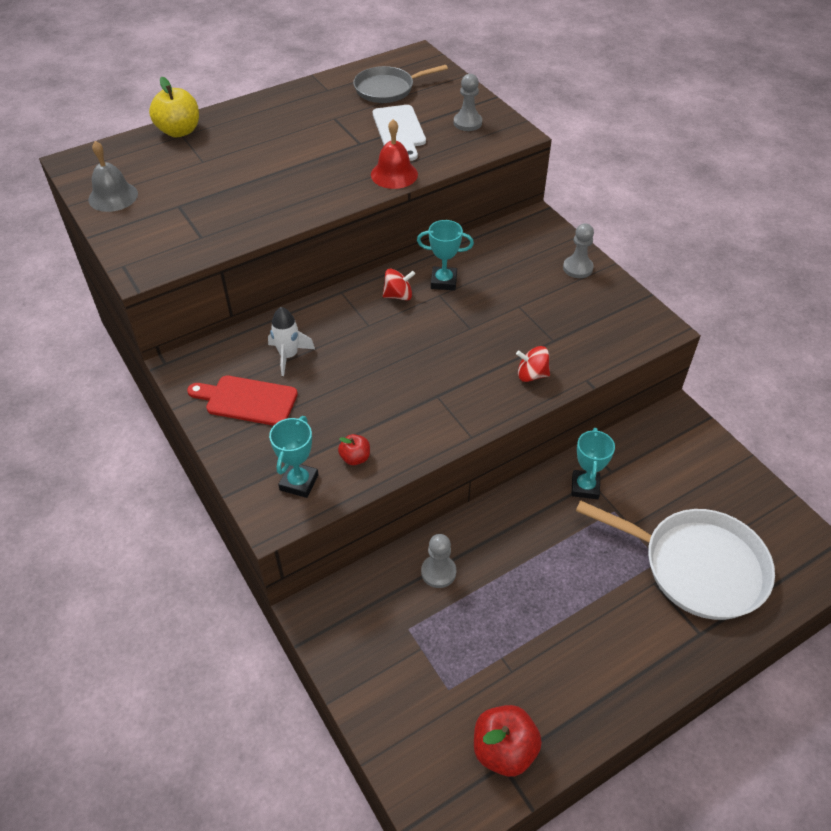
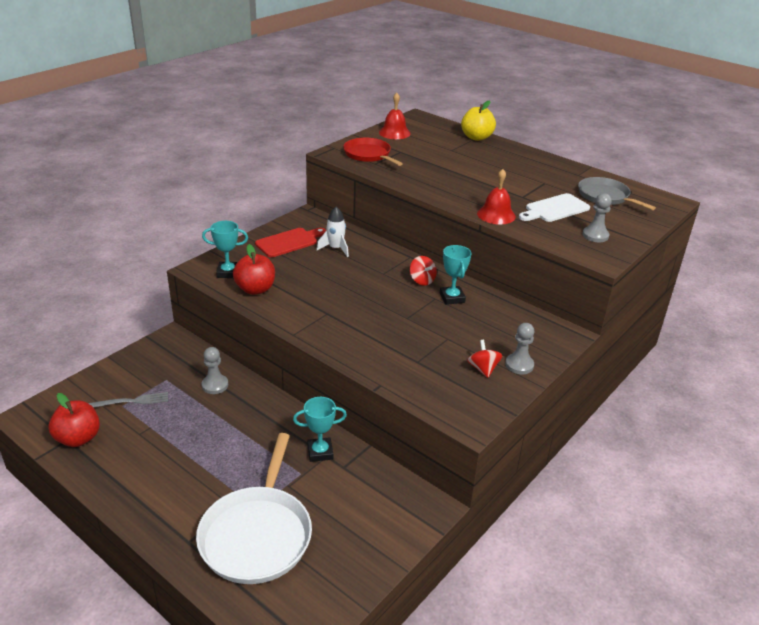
camera: 70 degrees right, 15 degrees down
(113, 196) = (394, 133): grey bell -> red bell
(170, 237) = (368, 155): none -> red pan
(247, 400) = (289, 242): red cutting board -> red cutting board turned 60 degrees clockwise
(355, 458) = (255, 289): red apple -> red apple, size x1.86
(443, 677) = (131, 401): none -> grey fork
(531, 375) = (371, 355): red spinning top -> red spinning top (483, 369)

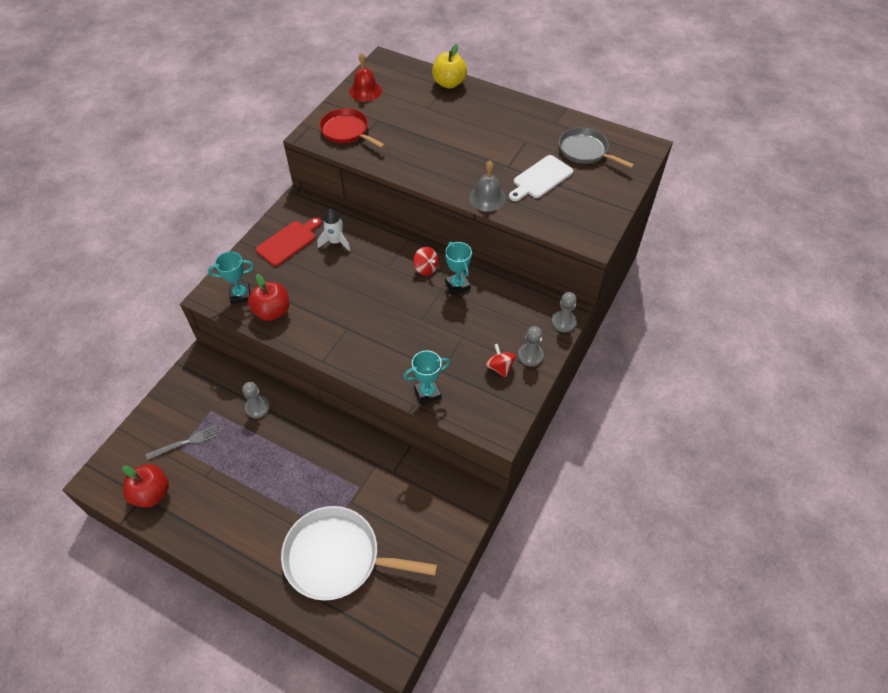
camera: 10 degrees left, 20 degrees up
(257, 535) = (337, 557): white pan -> white pan turned 105 degrees clockwise
(320, 452) = (369, 461): turquoise trophy -> turquoise trophy (427, 393)
(496, 215) = (487, 198): red bell -> grey bell
(595, 235) = (582, 209): grey pawn -> grey pawn (563, 322)

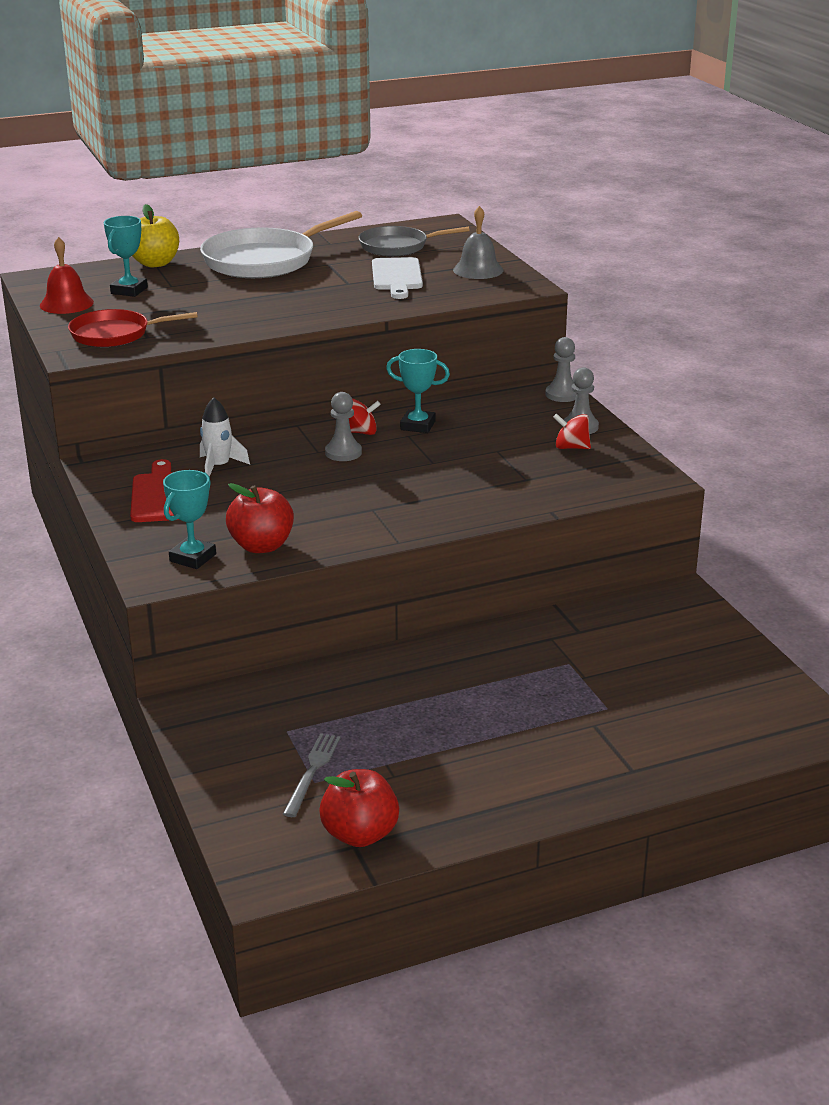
camera: 50 degrees left, 25 degrees down
(257, 407) = (339, 691): grey pawn -> grey pawn (343, 453)
(337, 557) = (652, 717): white pan -> white pan (264, 260)
(427, 393) = (546, 498): turquoise trophy -> turquoise trophy (129, 290)
(487, 198) = (375, 307): grey bell -> grey bell (478, 270)

